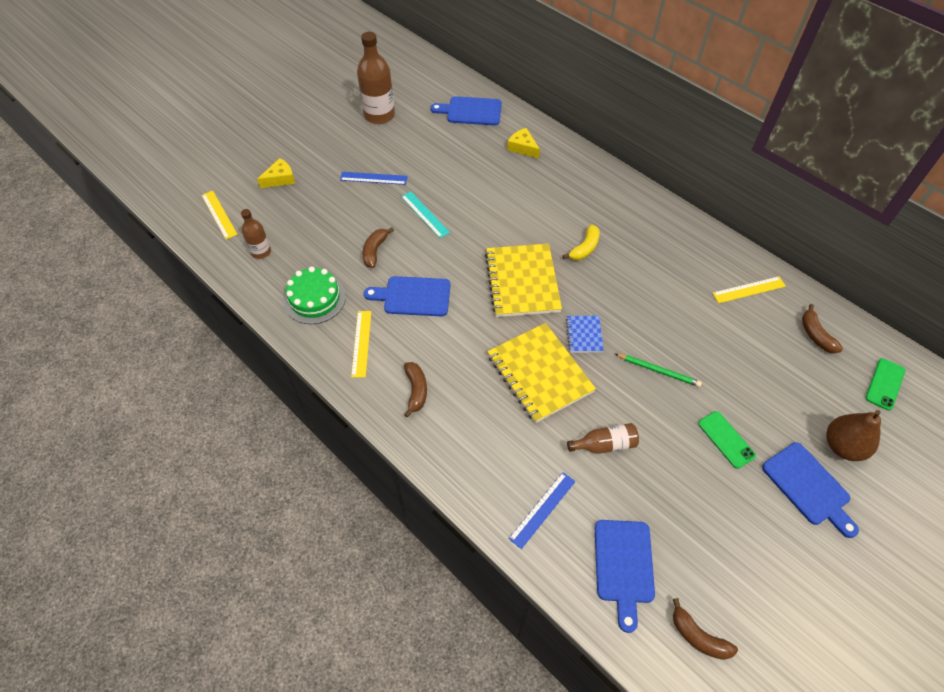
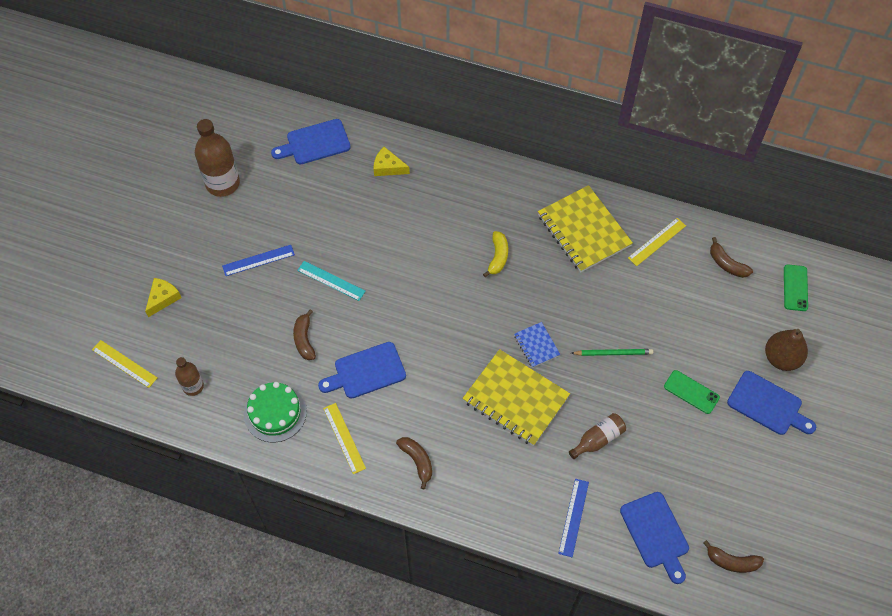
camera: 25 degrees left, 5 degrees up
(522, 282) = (458, 315): yellow notebook -> yellow notebook (583, 230)

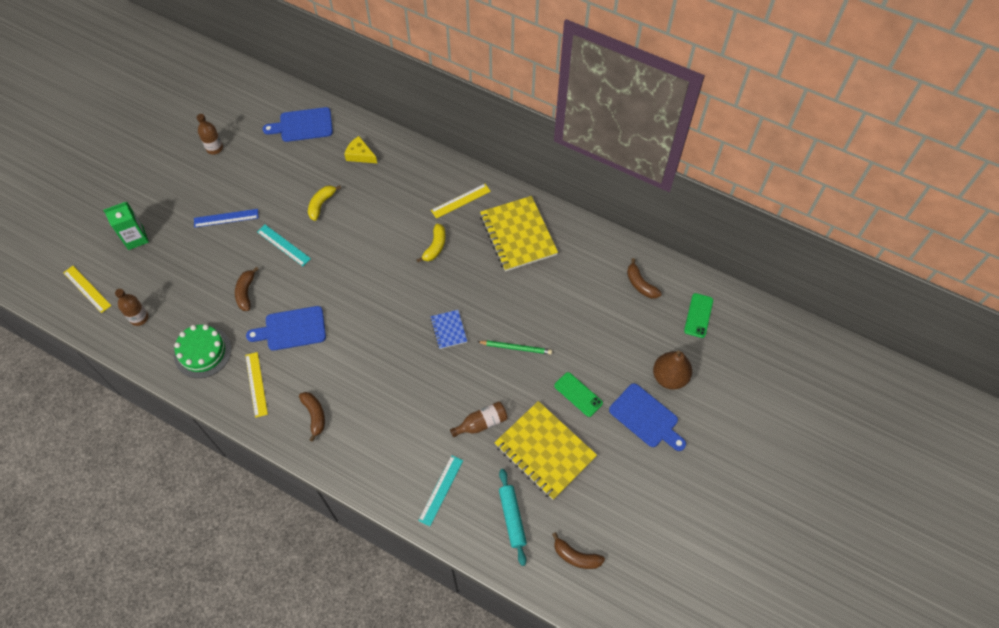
camera: 10 degrees right, 0 degrees up
(163, 298) = (136, 238): yellow cheese -> green carton
(222, 183) = (214, 148): brown bottle -> brown bottle, size x0.57
(360, 229) = (321, 204): none -> yellow banana
(515, 399) = (417, 374): yellow notebook -> yellow notebook (545, 451)
(573, 517) = (441, 490): blue ruler -> turquoise ruler
(656, 533) = (512, 518): blue cutting board -> turquoise rolling pin
(657, 242) = (581, 255): yellow ruler -> yellow ruler (460, 201)

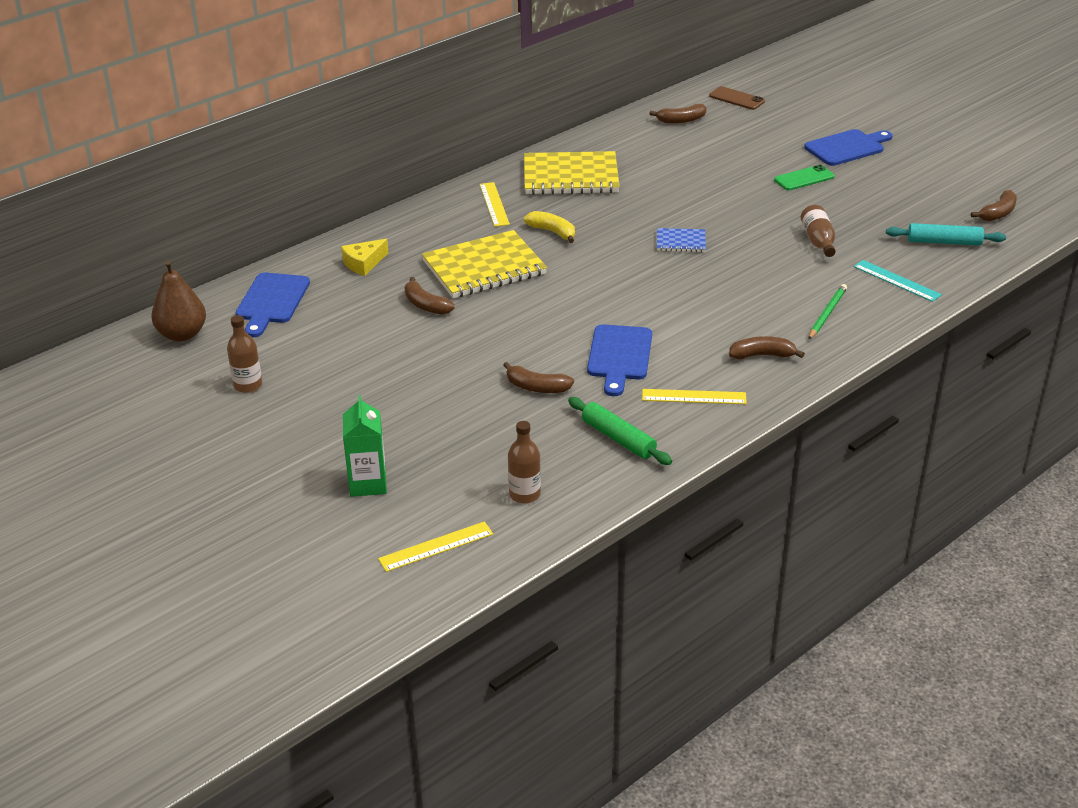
camera: 70 degrees left, 25 degrees down
(202, 352) = (618, 438): green cake -> green rolling pin
(226, 218) = (391, 390): blue ruler -> none
(283, 245) = (474, 345): turquoise ruler -> none
(321, 204) = (425, 305): yellow banana -> brown banana
(516, 348) = (727, 204): green pencil -> green pencil (827, 314)
(545, 451) = (867, 209): yellow notebook -> yellow notebook (484, 268)
(669, 377) = (804, 127): brown pear -> brown pear (182, 334)
(698, 315) = (736, 99): green phone -> brown phone

